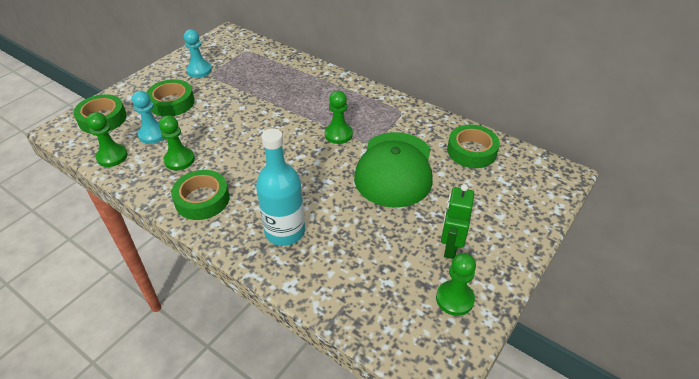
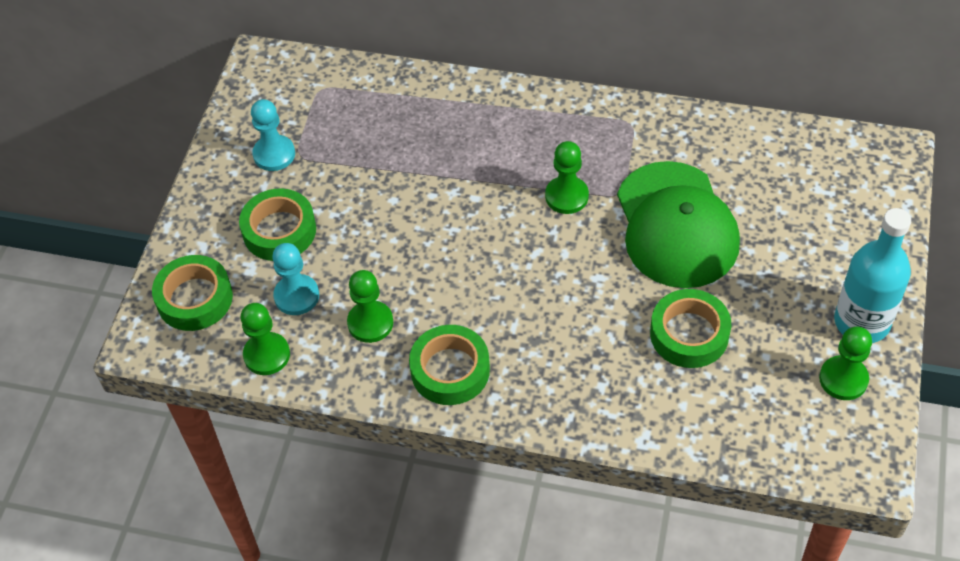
camera: 20 degrees left, 10 degrees up
(285, 231) = (591, 373): turquoise bottle -> turquoise bottle (861, 322)
(450, 247) = (805, 314): green robot -> none
(471, 151) = (761, 158): green tape -> green tape (689, 334)

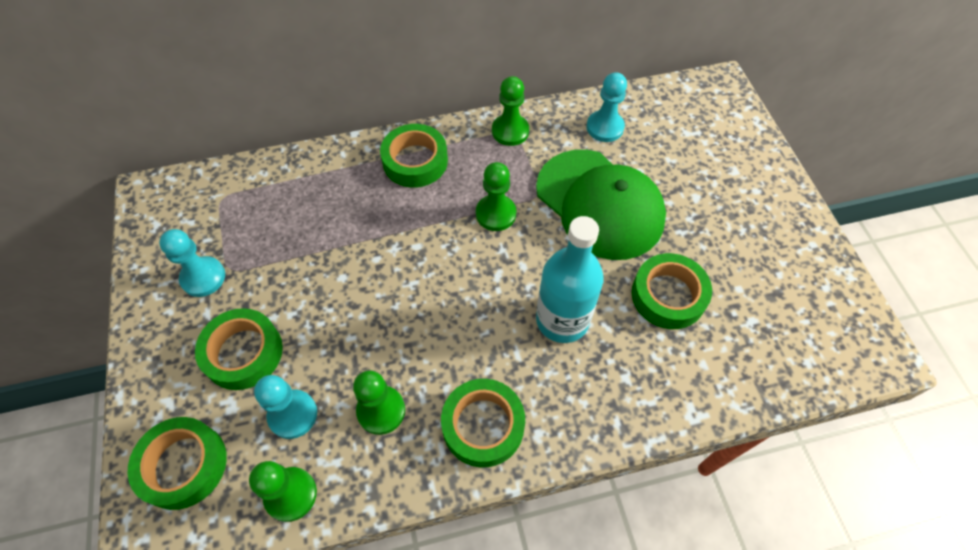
camera: 30 degrees left, 5 degrees up
(516, 118) = (415, 161): none -> green tape
(731, 152) = (605, 127): none -> turquoise pawn
(843, 379) = (809, 282): green pawn -> green pawn (510, 131)
(861, 322) = (789, 228): turquoise bottle -> turquoise bottle (562, 320)

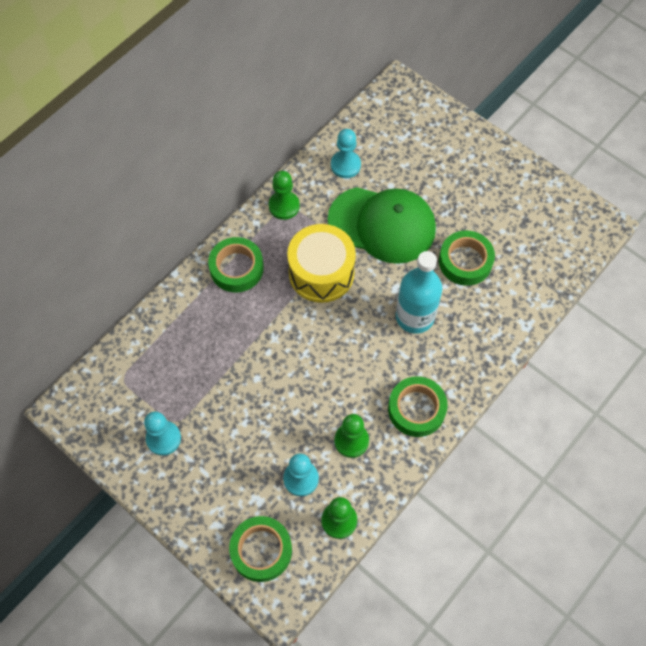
camera: 35 degrees left, 5 degrees up
(243, 353) = (236, 465): green tape -> none
(496, 214) = (321, 273): green pawn -> yellow drum

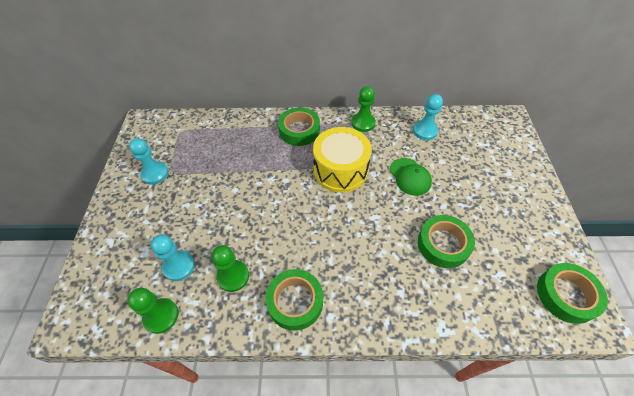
camera: 50 degrees right, 10 degrees down
(261, 550) = (105, 281): green tape -> green tape (566, 295)
(382, 225) = (410, 177): green cap -> green cap, size x0.51
(414, 316) = (366, 244): turquoise bottle -> none

